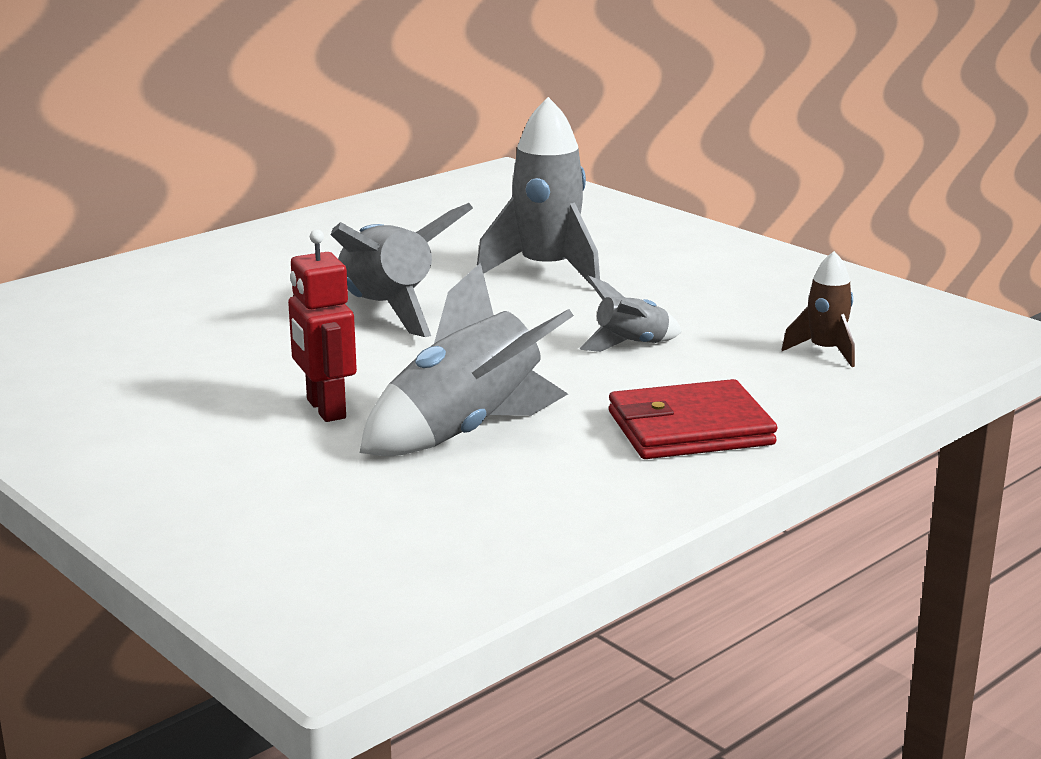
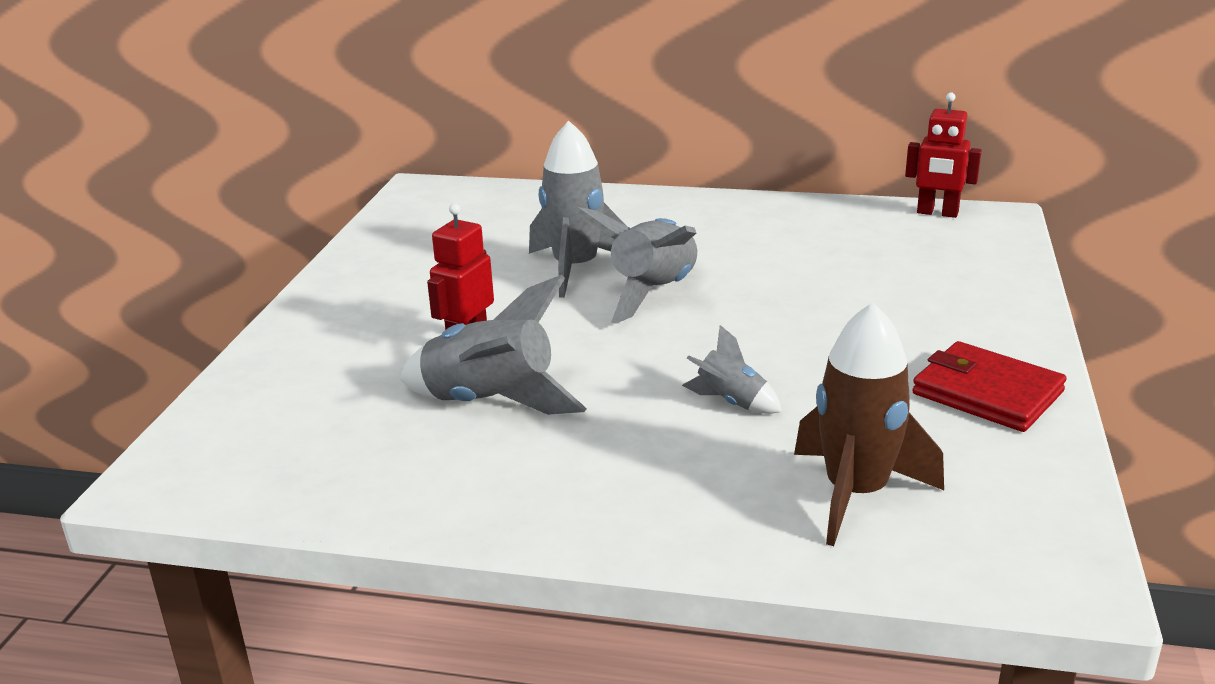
camera: 55 degrees right, 5 degrees up
(458, 184) = (937, 213): none -> red robot
(546, 271) = (823, 313): grey rocket -> grey rocket (575, 269)
(690, 428) = (606, 487): red wallet -> red wallet (987, 393)
(825, 351) = (856, 494): brown rocket -> brown rocket, size x1.89

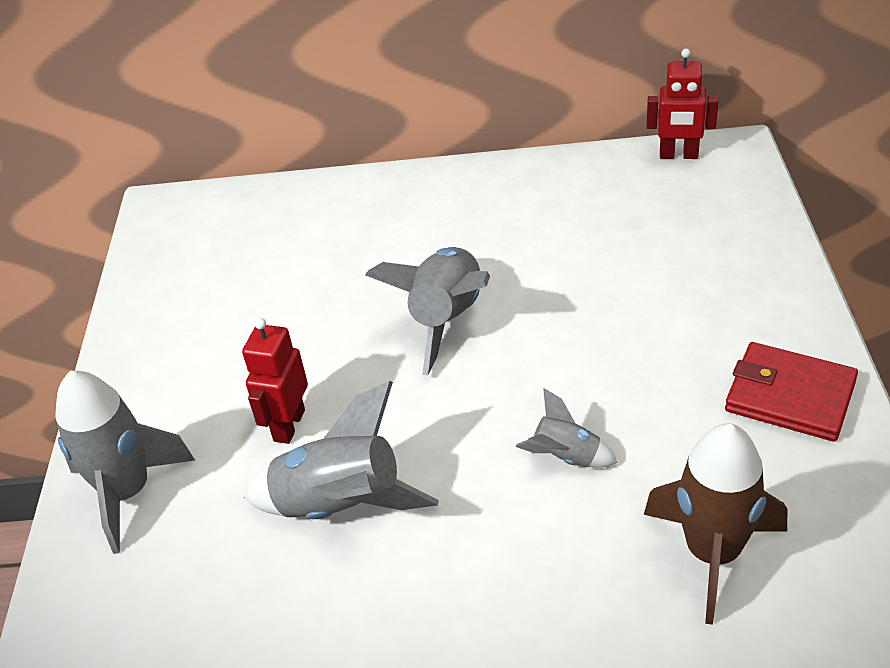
camera: 10 degrees left, 15 degrees up
(575, 269) = (359, 299): grey rocket -> grey rocket (128, 492)

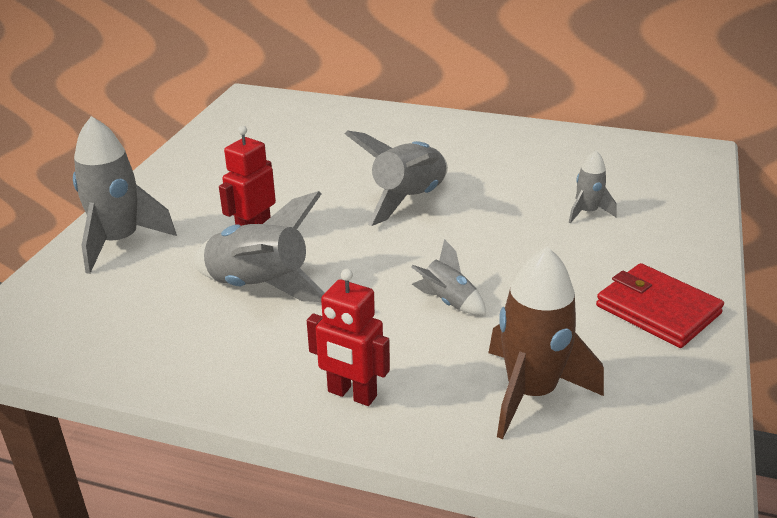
camera: 15 degrees right, 10 degrees down
(655, 278) = (587, 212): none -> grey rocket
(678, 155) = (650, 145): red robot -> red robot (352, 394)

